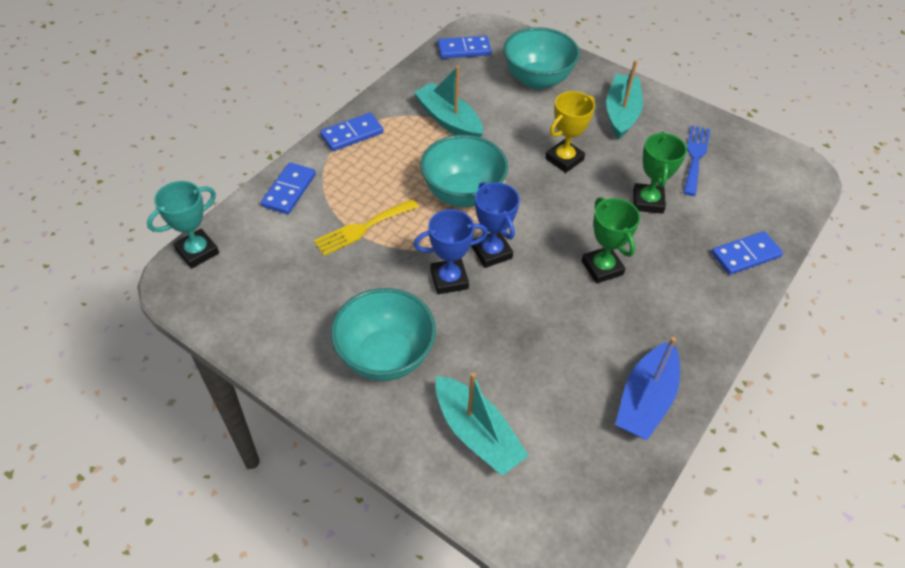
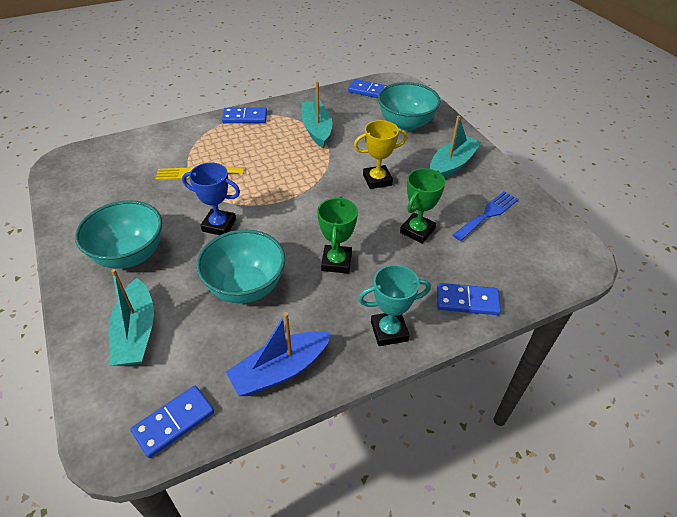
camera: 30 degrees right, 5 degrees down
(197, 251) = (88, 150): turquoise trophy -> turquoise trophy (389, 331)
(289, 190) = (174, 136): blue domino -> blue domino (174, 422)
(462, 194) = (281, 176): turquoise bowl -> turquoise bowl (246, 287)
(491, 252) = (265, 220): blue trophy -> none

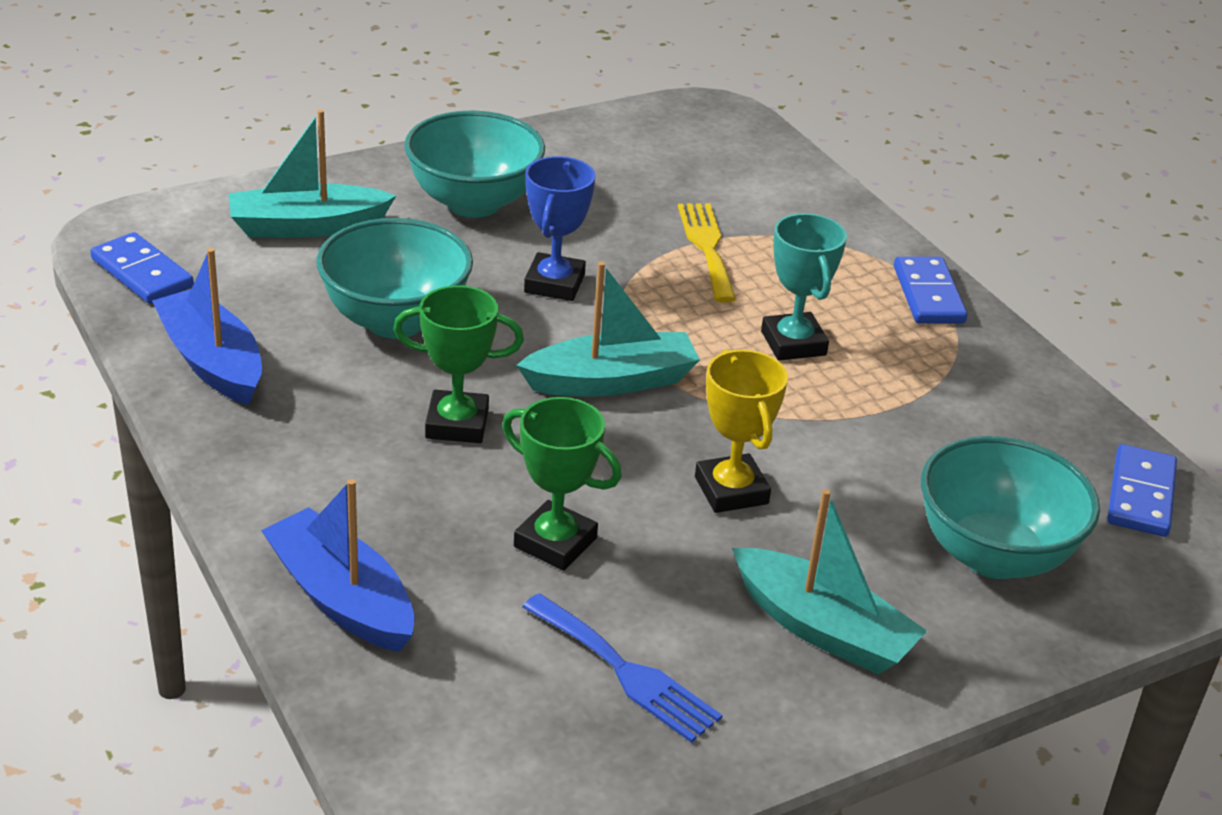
camera: 85 degrees right, 10 degrees down
(316, 129) = (914, 399): turquoise boat -> turquoise boat (611, 381)
(389, 331) = (276, 484): turquoise trophy -> turquoise trophy (793, 343)
(467, 301) = (341, 598): blue domino -> blue boat

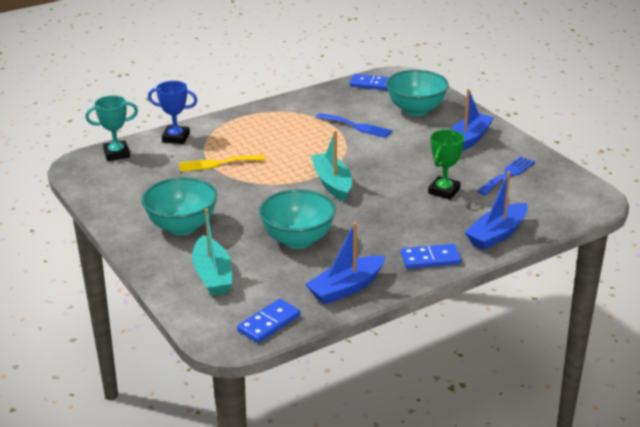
camera: 90 degrees left, 5 degrees down
(457, 424) = (375, 218): green trophy -> none
(554, 284) = (256, 200): blue trophy -> blue trophy (176, 138)
(731, 490) = (398, 156): yellow trophy -> none
(793, 343) = (293, 144): turquoise trophy -> turquoise trophy (116, 154)
(823, 629) = (468, 140): turquoise boat -> blue boat
(888, 443) = (356, 126): none -> blue fork
(928, 295) = (249, 115): blue domino -> blue domino (430, 259)

